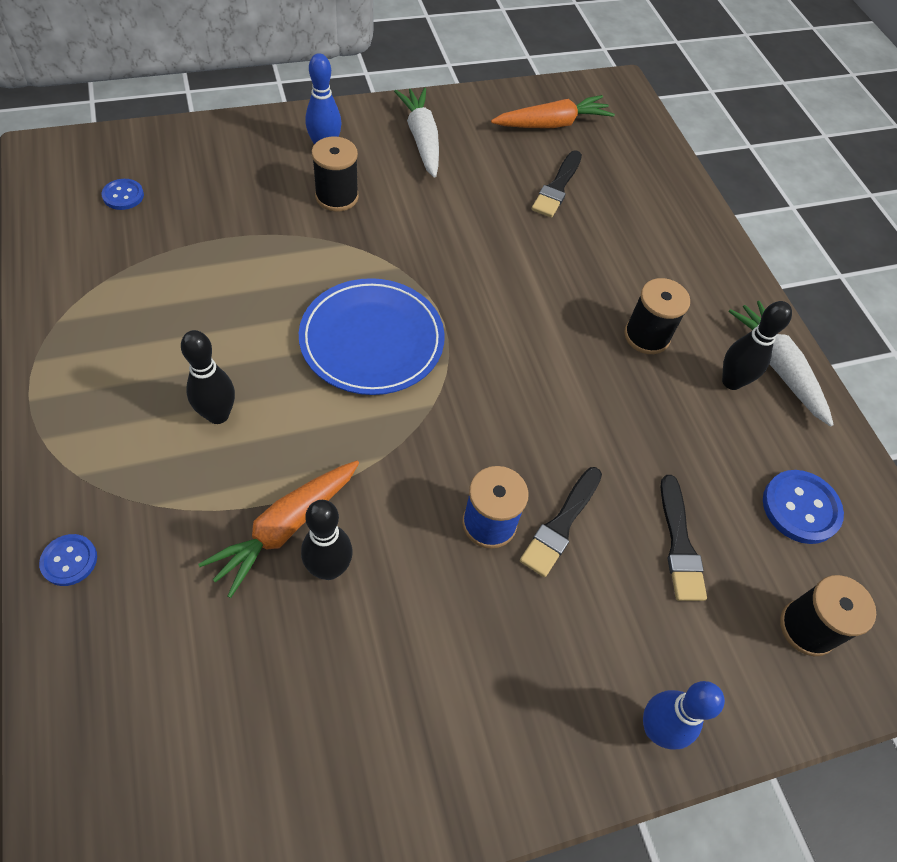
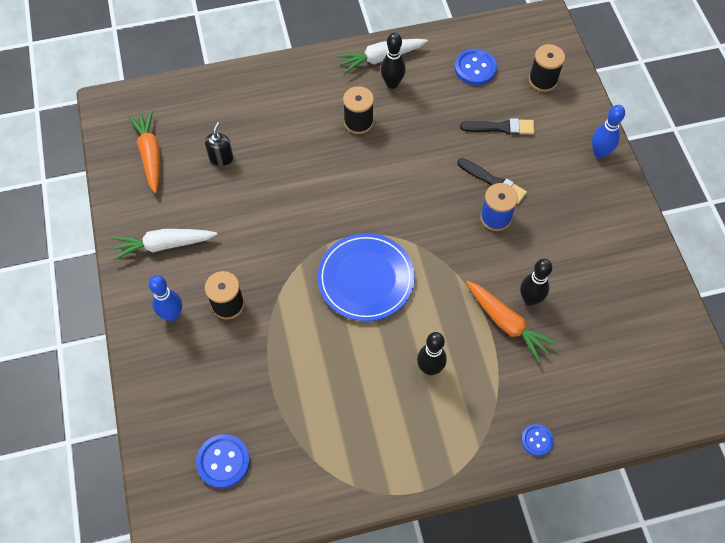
camera: 80 degrees left, 5 degrees up
(123, 195) = (223, 461): blue button -> blue button, size x1.65
(557, 187) = (221, 158): black brush -> black soap dispenser

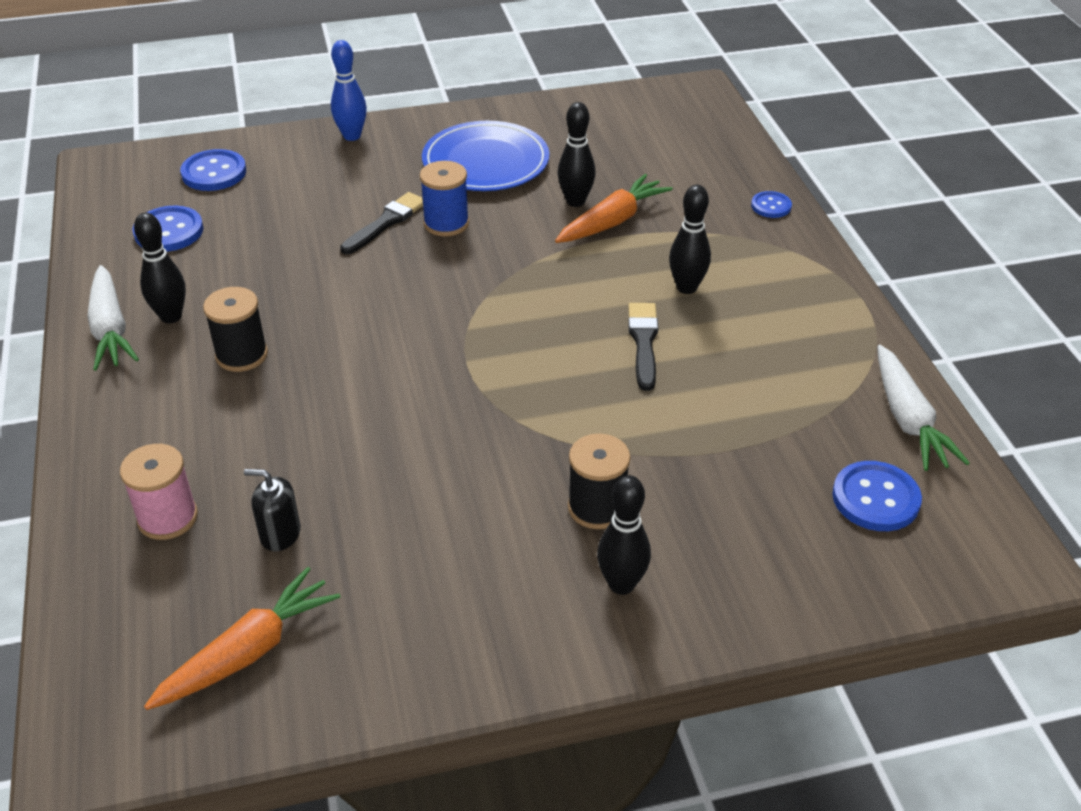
camera: 90 degrees left, 20 degrees down
(150, 154) = (248, 652): orange carrot -> orange carrot turned 150 degrees clockwise
(164, 245) = (472, 609): white carrot -> white carrot (908, 419)
(172, 315) = (621, 584): blue bowling pin -> black bowling pin
(236, 110) = (168, 518): none -> pink spool
(366, 279) = (545, 347): blue plate -> blue plate (485, 162)
(501, 127) = (290, 212): black brush -> black brush (643, 342)
(543, 80) = (214, 173): black spool -> blue button

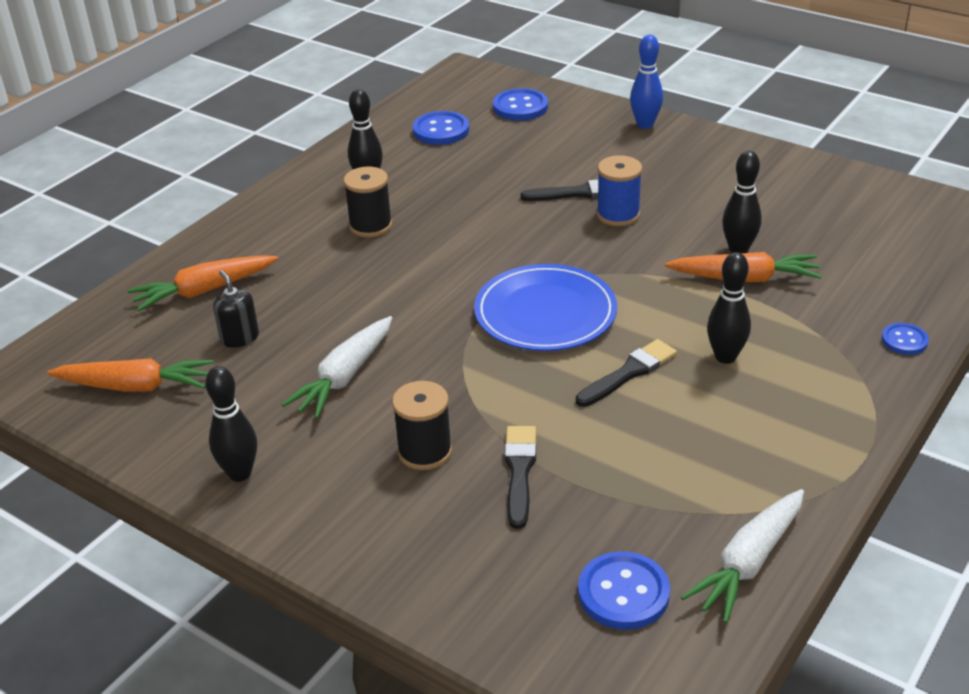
camera: 50 degrees right, 5 degrees down
(110, 329) = (328, 170): white carrot -> white carrot (344, 376)
(168, 518) = (204, 291): pink spool -> orange carrot
(485, 162) = (714, 187): blue plate -> blue plate (545, 313)
(621, 584) = (365, 506): black bowling pin -> black bowling pin (240, 473)
(685, 469) = (519, 471): none -> black brush

